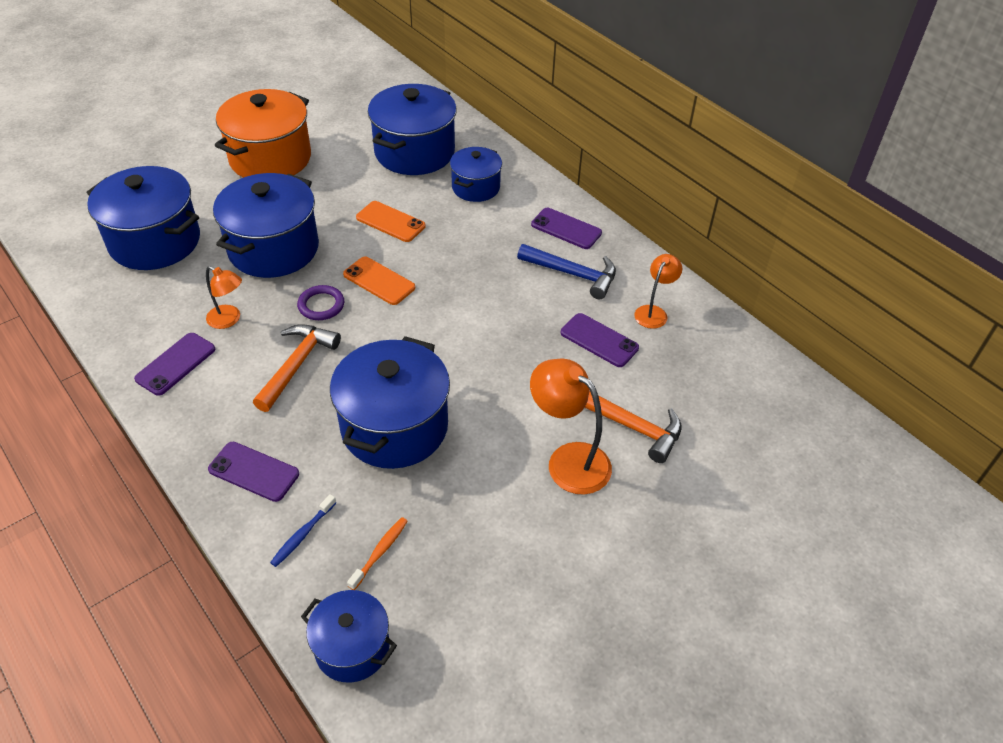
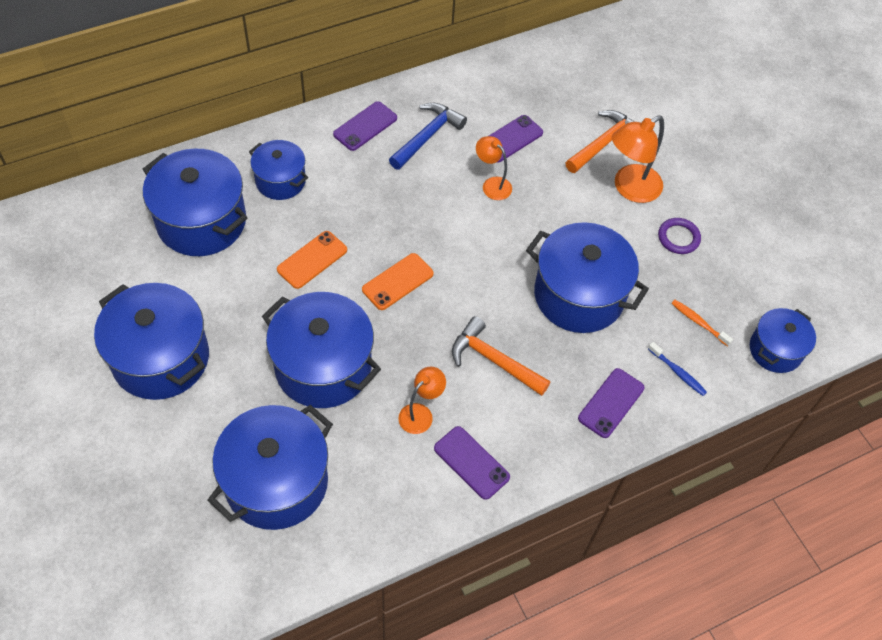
camera: 80 degrees left, 10 degrees up
(270, 158) = (160, 358): orange pot -> blue pot
(321, 305) = (419, 333): purple ring -> purple ring (678, 238)
(654, 312) = (487, 96): orange lamp -> orange lamp (492, 184)

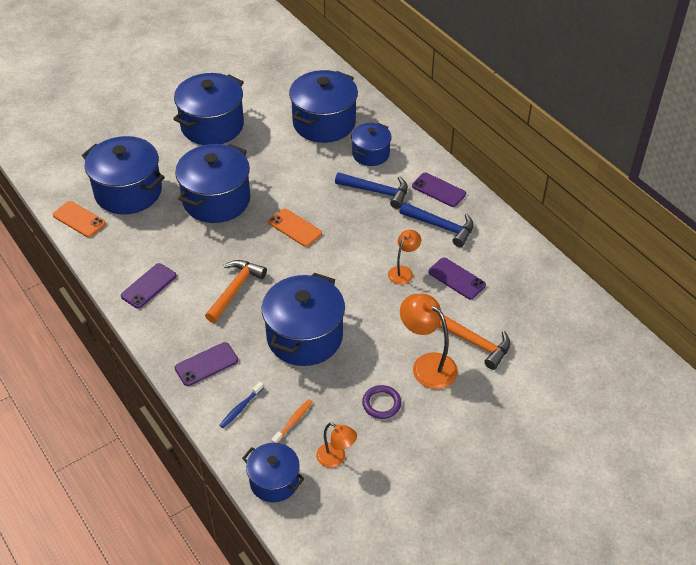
camera: 85 degrees right, 10 degrees down
(312, 260) = (304, 181): orange phone -> orange phone (79, 219)
(352, 187) = (376, 192): none -> blue hammer
(420, 413) = (185, 254): orange lamp -> orange lamp (336, 458)
(611, 403) = (206, 364): purple phone -> purple phone turned 60 degrees counterclockwise

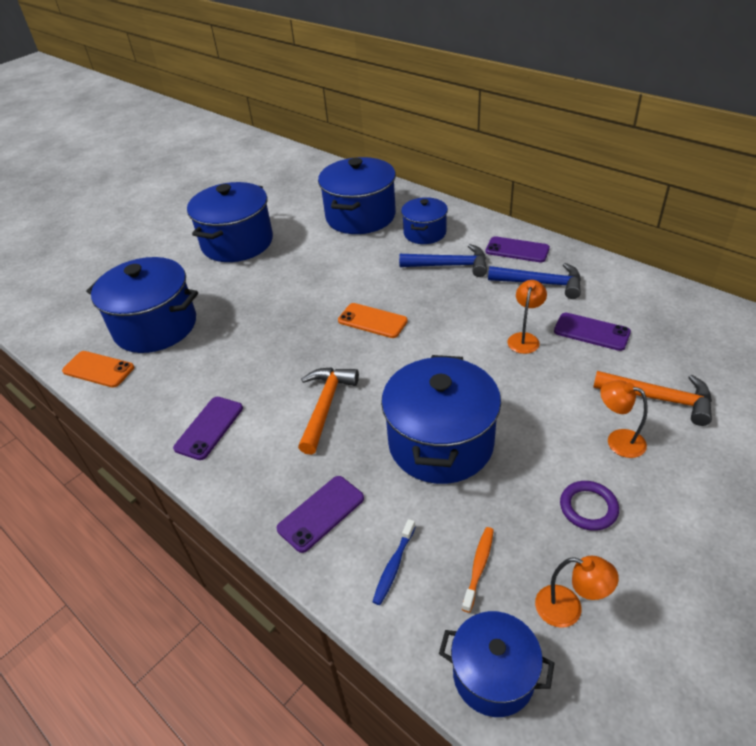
camera: 10 degrees left, 5 degrees down
(216, 200) = (266, 312): blue pot -> none
(427, 365) = (618, 440): orange lamp -> orange lamp, size x0.60

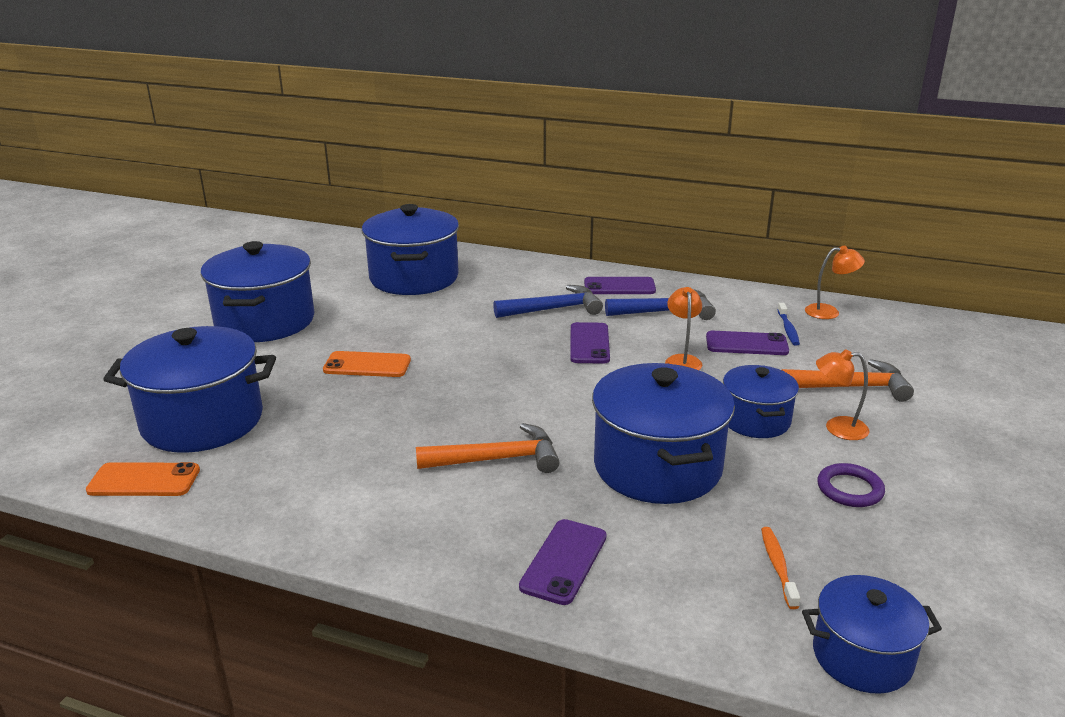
camera: 25 degrees left, 15 degrees down
(209, 428) = (356, 510): purple phone -> purple phone (589, 343)
(326, 406) = (497, 459): orange hammer -> orange hammer turned 90 degrees clockwise
(372, 321) = (498, 371): orange phone -> orange phone (367, 365)
(394, 566) = (685, 589): blue toothbrush -> blue toothbrush (788, 329)
(424, 233) = (504, 284): blue pot -> blue pot (755, 420)
(568, 609) = (893, 578): orange lamp -> orange lamp (829, 312)

